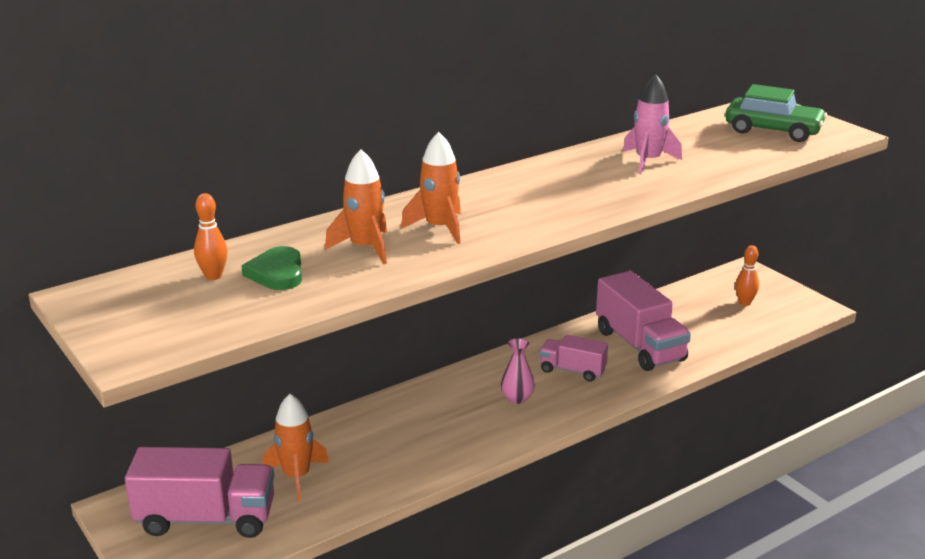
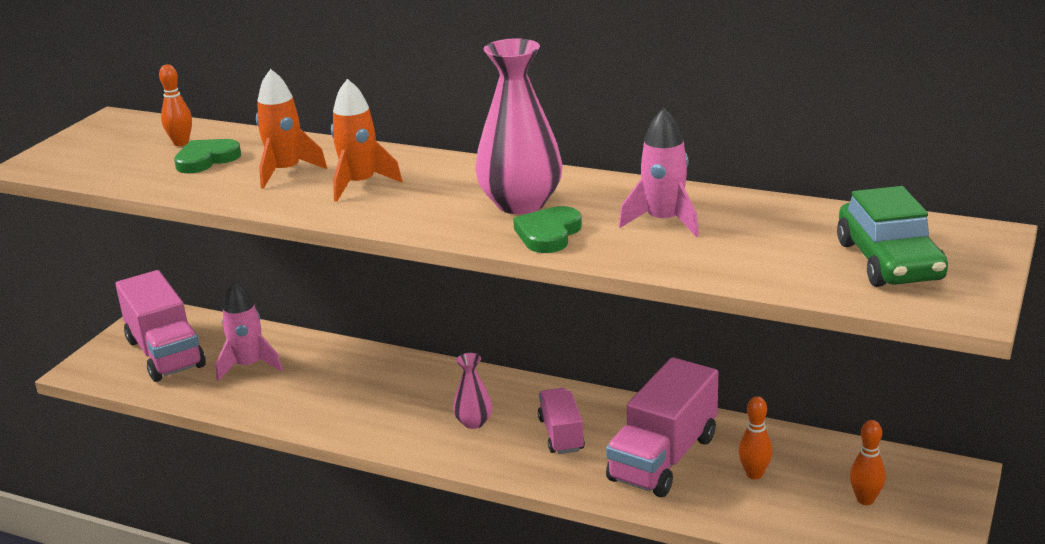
camera: 60 degrees right, 0 degrees up
(296, 477) = (249, 366): orange rocket -> pink rocket
(560, 189) = (521, 203): none -> pink vase
(622, 194) = (548, 234): none -> green heart
(687, 324) = (754, 474): none -> orange bowling pin

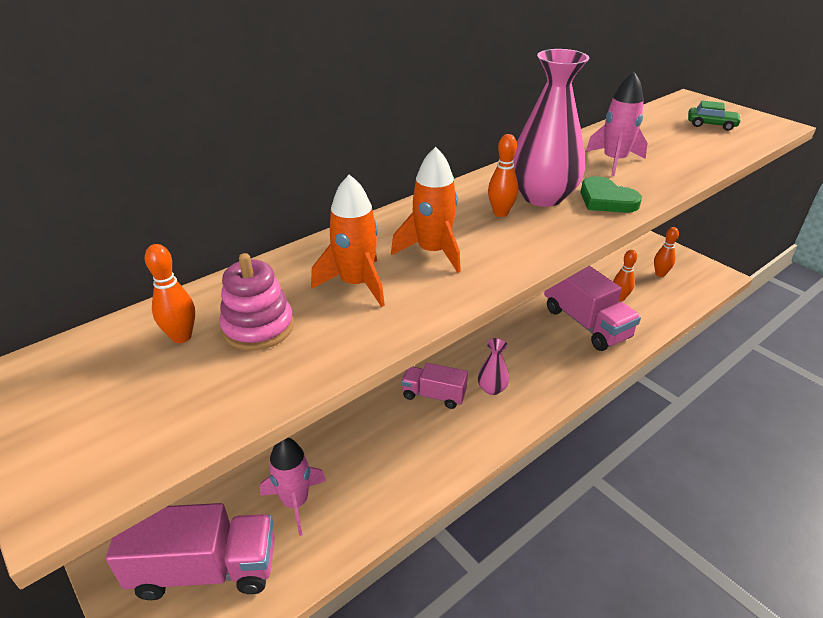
camera: 65 degrees left, 10 degrees up
(206, 159) = (258, 327): green heart -> pink stacking toy
(463, 193) = (500, 213): none -> orange bowling pin
(561, 435) = (534, 354): pink truck -> pink truck (433, 395)
(889, 261) = (711, 124): green car -> green car, size x0.55

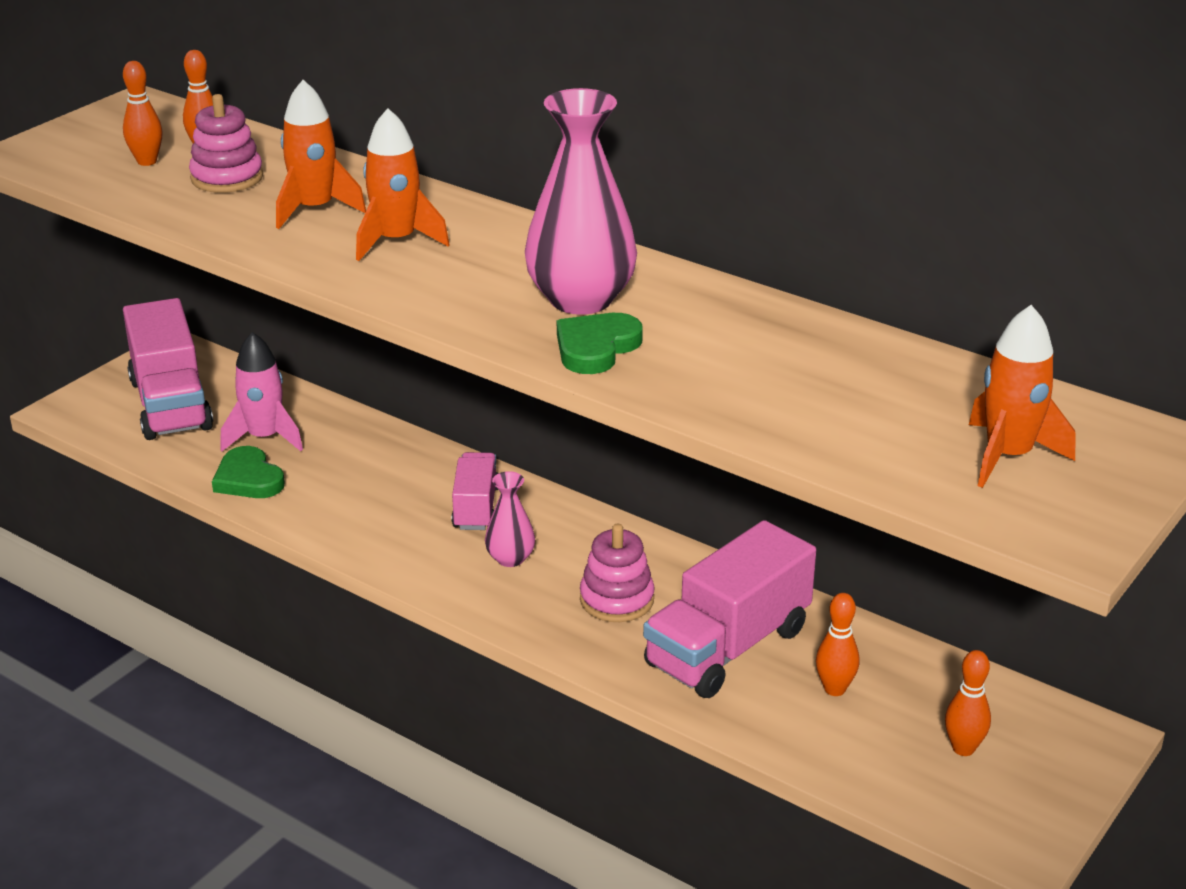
camera: 75 degrees right, 5 degrees down
(351, 519) = (248, 479): none -> green heart
(500, 213) = (516, 273): orange bowling pin -> orange bowling pin (147, 161)
(540, 353) = (617, 599): none -> pink stacking toy
(614, 161) = (747, 353): pink rocket -> none
(711, 124) = (1008, 456): green car -> orange rocket

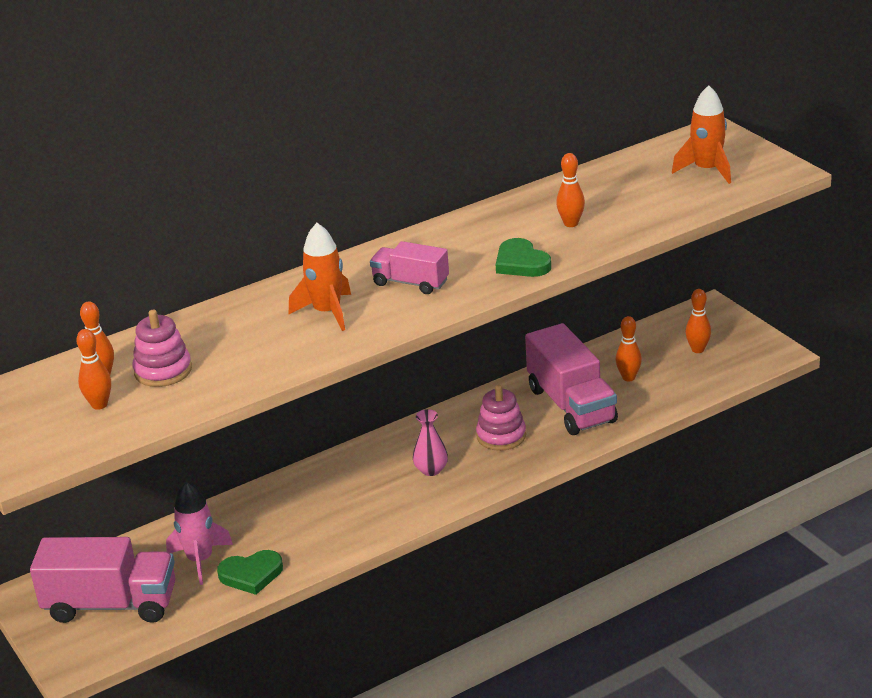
camera: 65 degrees left, 0 degrees up
(314, 209) = (250, 339): orange rocket -> none
(476, 508) = (364, 474): pink truck -> pink truck (410, 283)
(581, 299) = (458, 259): pink vase -> none
(737, 365) = (571, 223): none -> orange bowling pin

